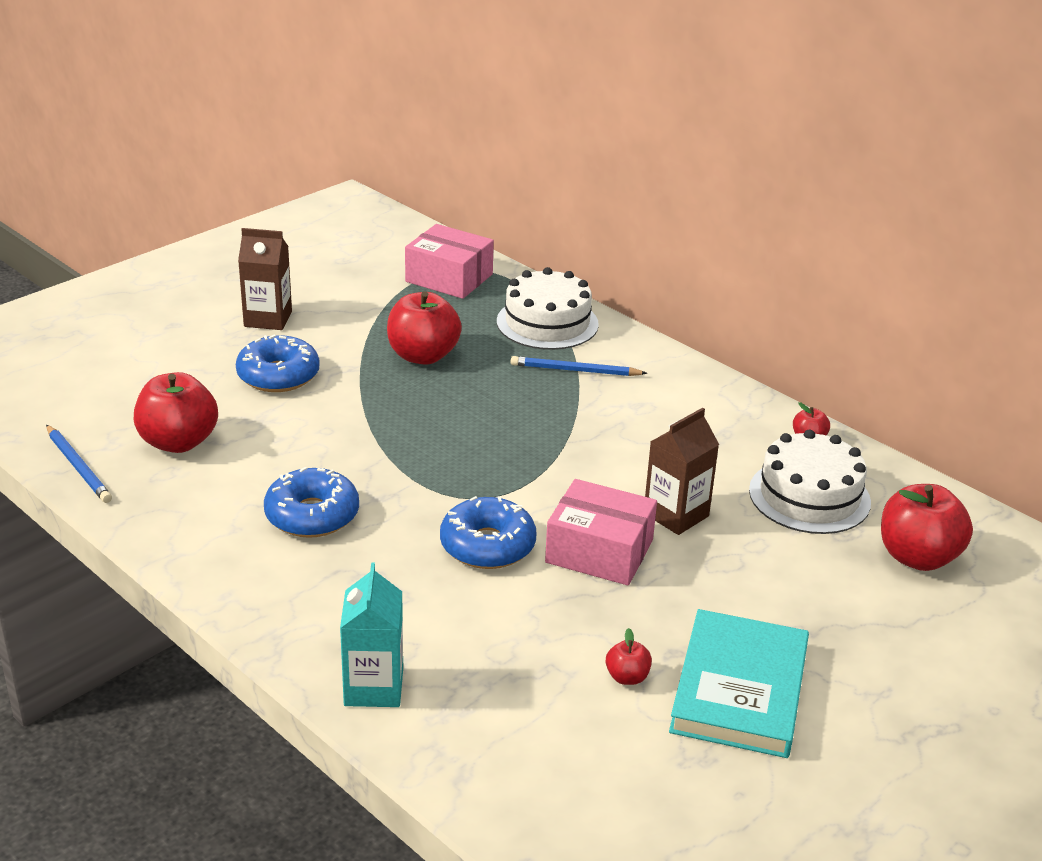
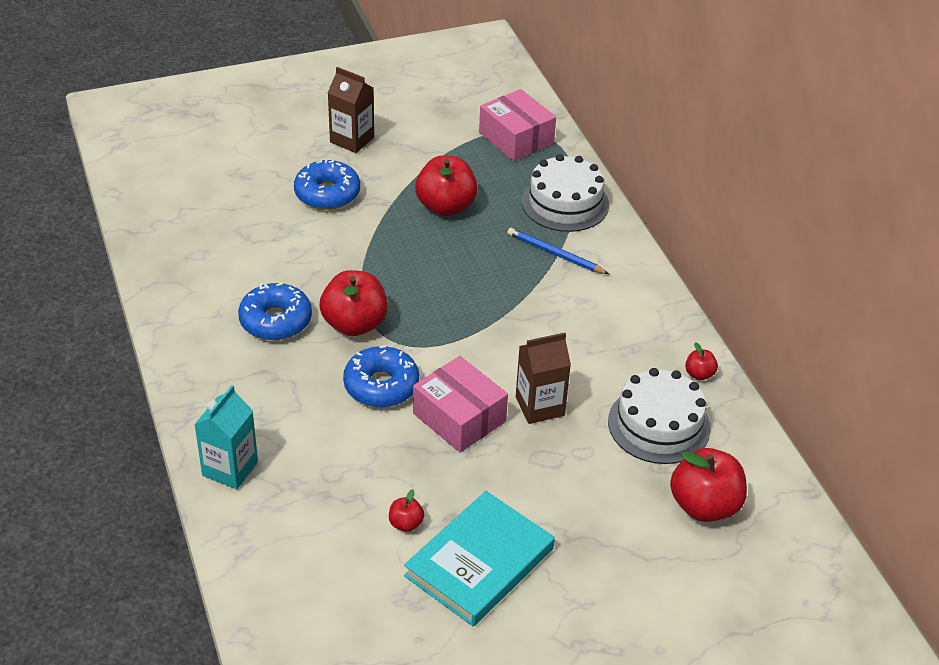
camera: 25 degrees right, 10 degrees up
(78, 466) = (145, 231): blue pencil -> none
(178, 442) = (223, 231): red apple -> red apple (354, 324)

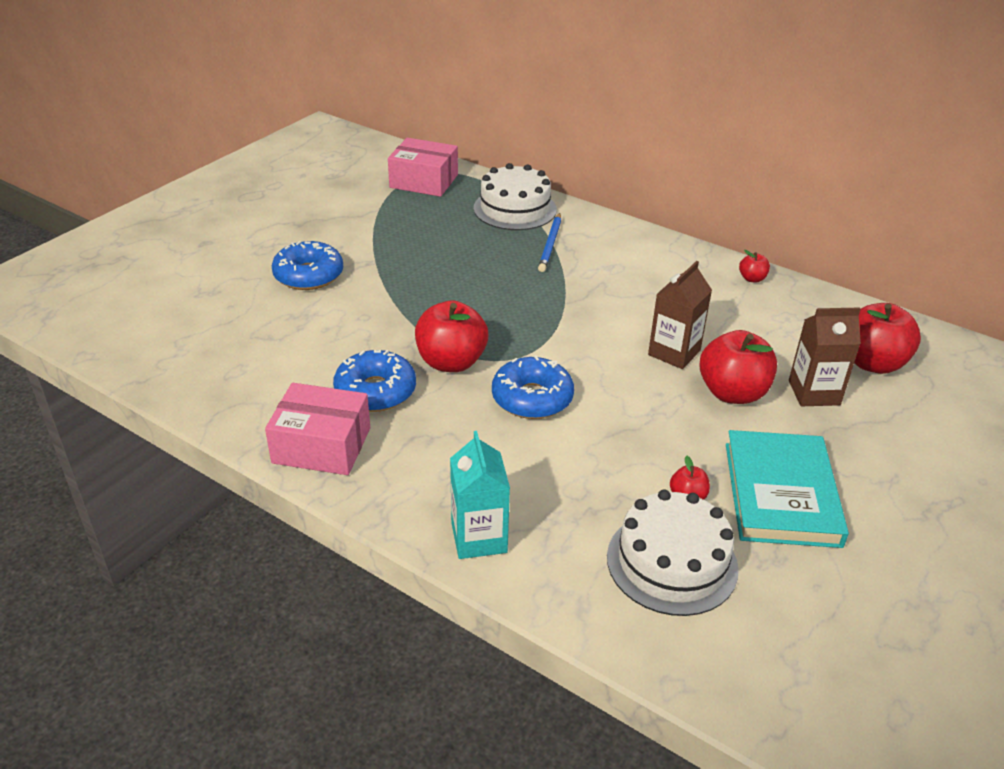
camera: 35 degrees left, 5 degrees down
(352, 140) = (285, 229): brown carton -> brown carton (814, 393)
(446, 206) = (424, 246): red apple -> red apple (732, 393)
(459, 417) = (624, 391): pink box -> pink box (322, 445)
(555, 254) = (550, 244): blue pencil -> blue pencil turned 75 degrees counterclockwise
(659, 425) = (771, 324): white cake -> white cake (672, 562)

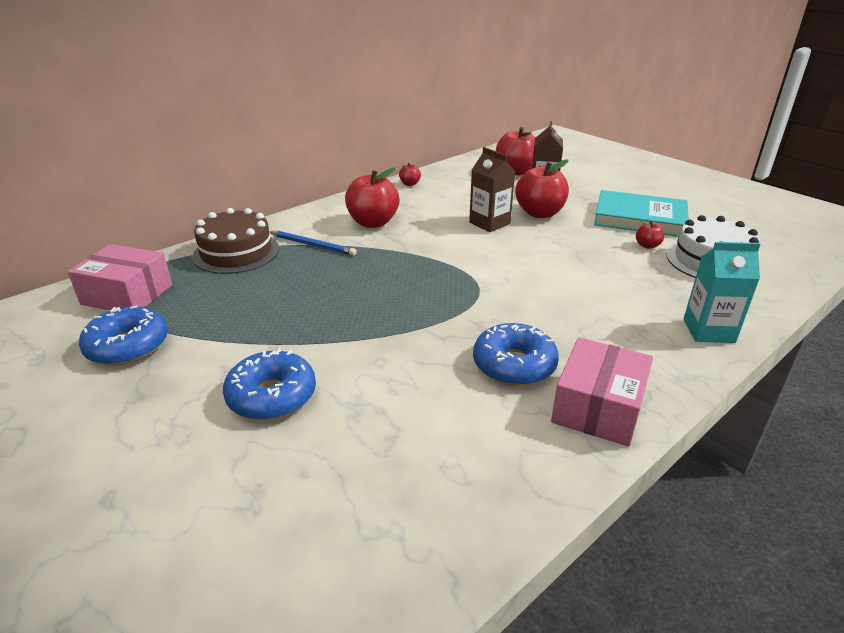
camera: 75 degrees left, 5 degrees down
(424, 181) = (127, 294): pink box -> pink box turned 75 degrees clockwise
(451, 362) = (477, 316): red apple -> red apple (373, 222)
(515, 209) = (236, 252): white cake -> brown cake
(532, 398) = (536, 285): blue donut -> blue donut (128, 346)

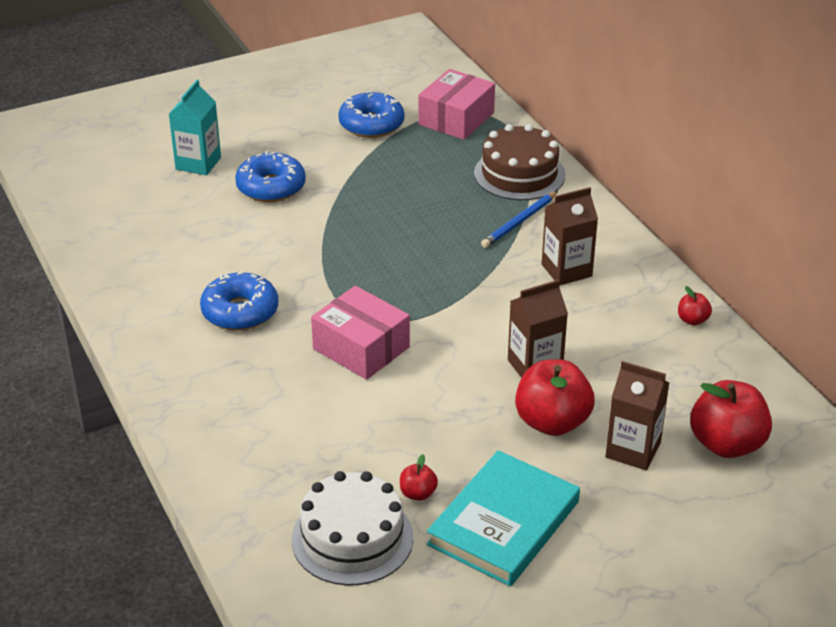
camera: 105 degrees right, 5 degrees up
(373, 222) = (566, 270): red apple -> brown carton
(598, 407) = (162, 342): pink box -> pink box (361, 348)
(708, 331) = (219, 459): turquoise carton -> turquoise carton (198, 163)

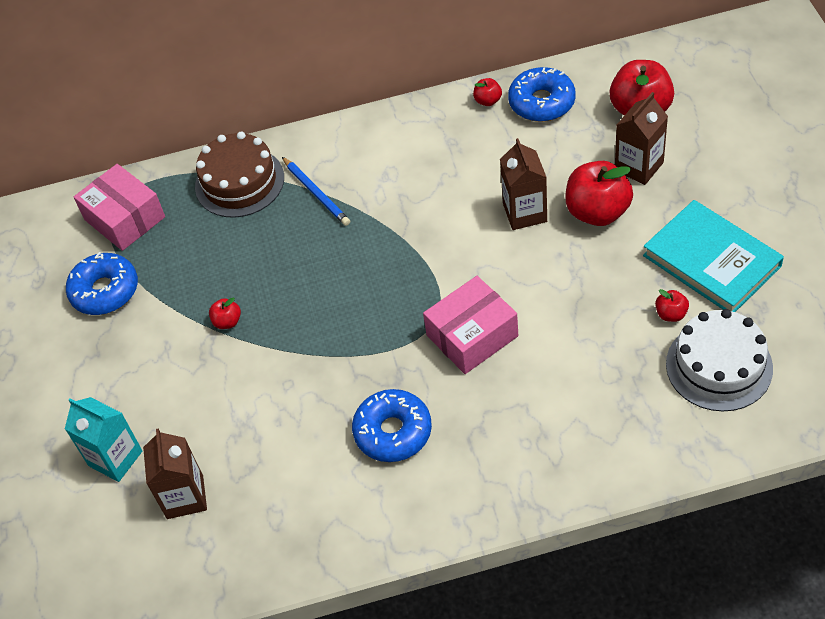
camera: 70 degrees left, 15 degrees up
(271, 187) = (187, 391): blue donut -> blue donut (541, 102)
(350, 196) = (227, 322): none -> red apple
(566, 270) = (398, 171): brown carton -> brown carton (185, 497)

